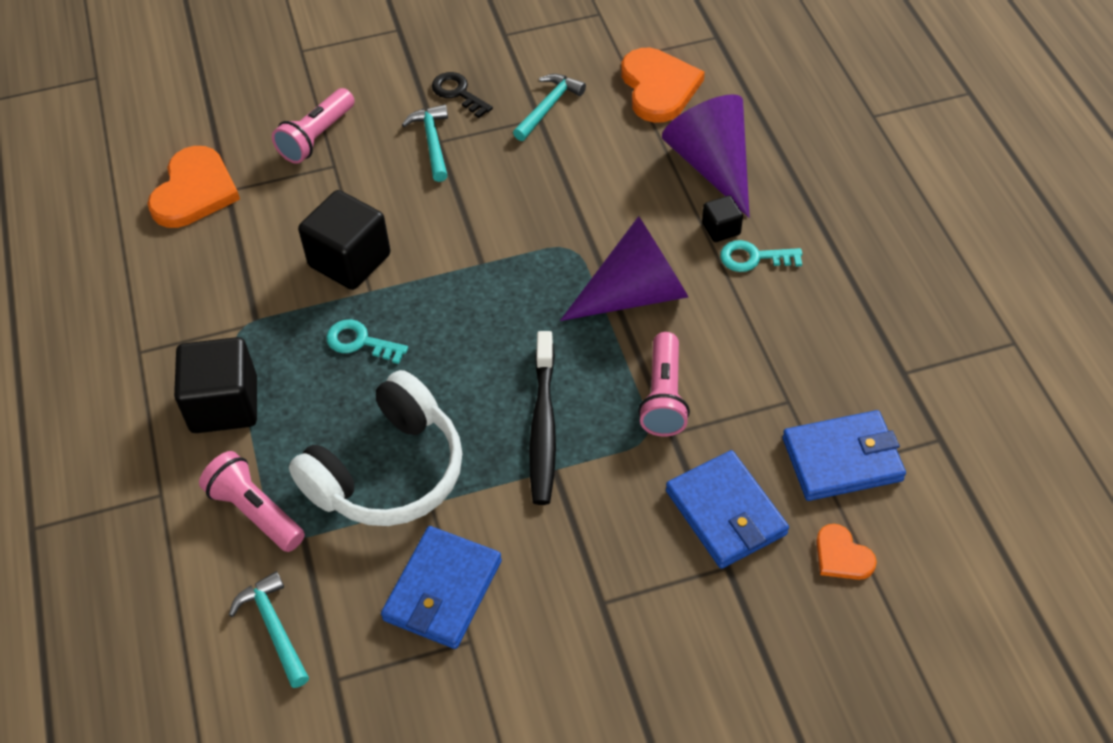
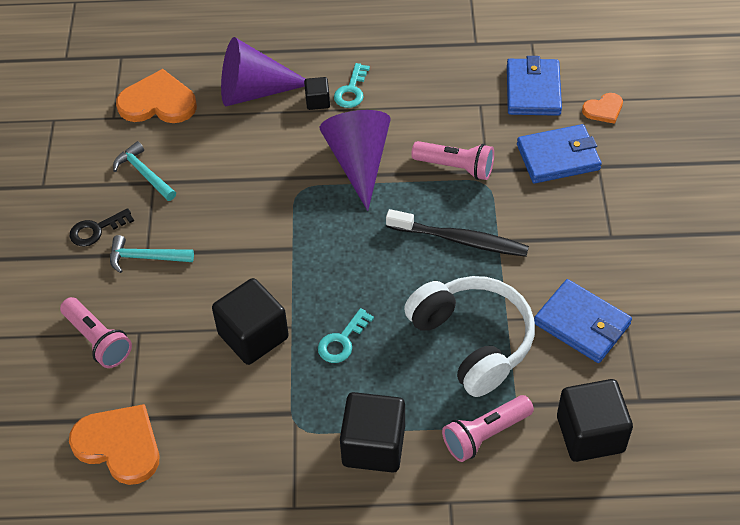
camera: 75 degrees left, 0 degrees up
(274, 627) = (590, 434): turquoise hammer -> black cube

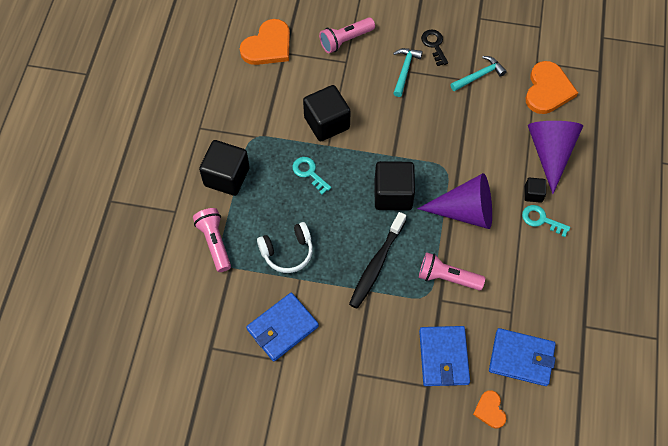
camera: 100 degrees right, 10 degrees up
(455, 167) = (447, 277): pink flashlight -> pink flashlight turned 75 degrees clockwise
(472, 341) = (287, 252): white headphones -> white headphones, size x0.62
(590, 434) = (195, 307): black cube -> black cube (393, 194)

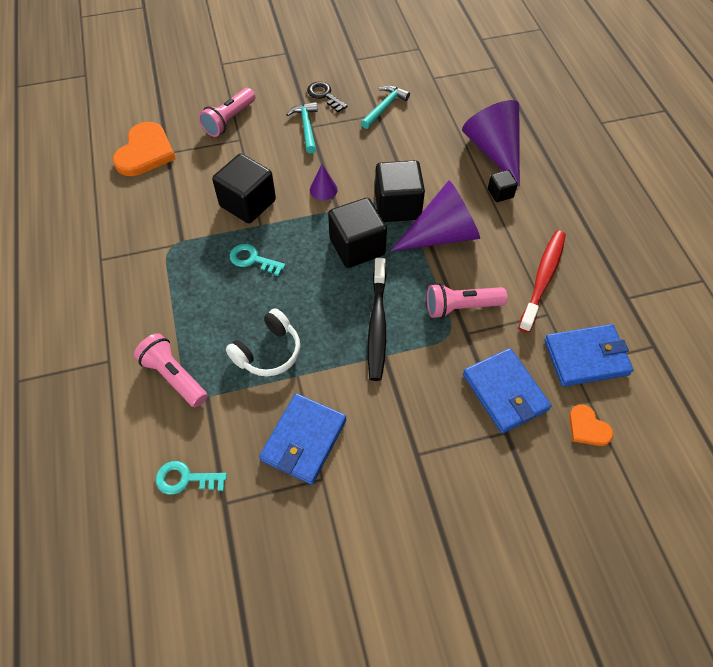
camera: 25 degrees left, 5 degrees down
(226, 177) = (156, 299): black cube -> black cube (397, 206)
(391, 134) = (323, 189): none -> purple cone
(524, 282) = (542, 279): none -> red toothbrush
(541, 220) = (522, 214): turquoise key -> turquoise key (185, 479)
(548, 90) = (458, 98): orange heart -> none

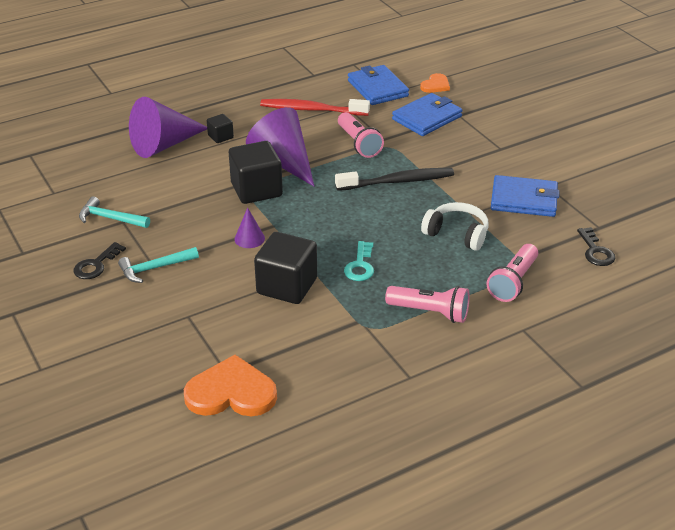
camera: 105 degrees left, 20 degrees down
(185, 479) = (595, 251): turquoise key -> black key
(229, 120) = (155, 333): pink flashlight -> pink flashlight (430, 312)
(357, 247) = (317, 205): black cube -> none

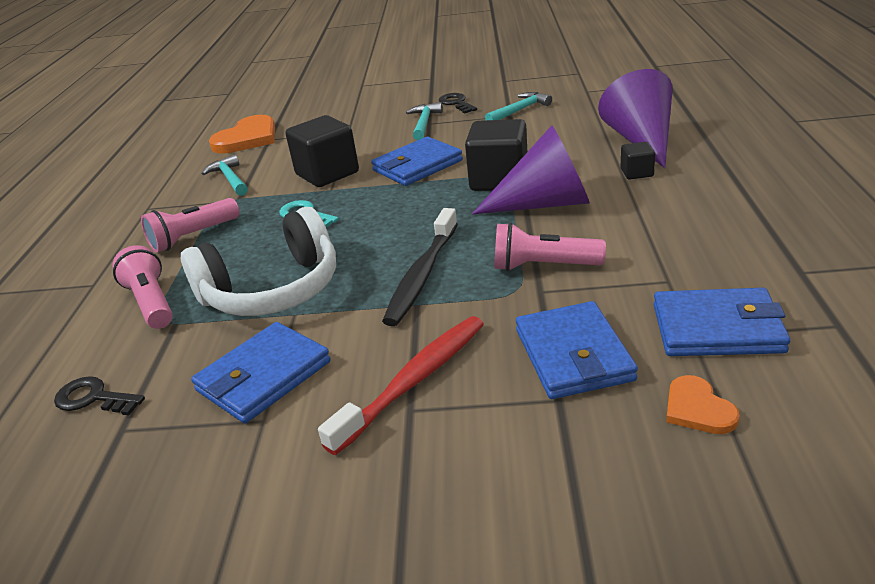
camera: 125 degrees right, 5 degrees down
(249, 238) = (417, 166): purple cone -> blue wallet
(312, 110) = (671, 247): red toothbrush -> red toothbrush (413, 382)
(327, 349) = (230, 179): none -> turquoise hammer
(457, 234) = (273, 290): white headphones -> white headphones, size x1.62

